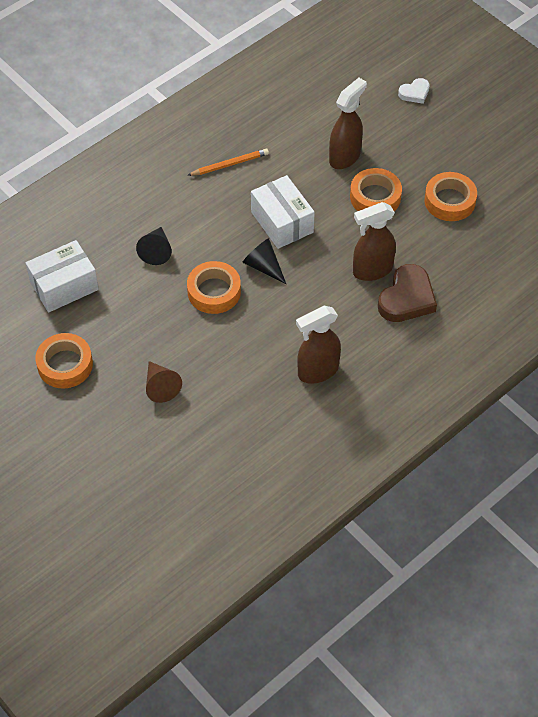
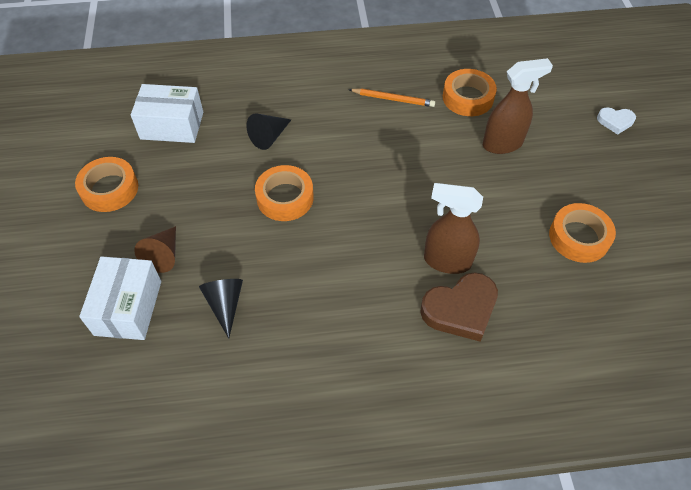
camera: 35 degrees right, 0 degrees up
(263, 266) = (347, 200): black cone -> black cone (225, 304)
(282, 222) = (397, 170): white box -> white box (128, 307)
(317, 371) = (312, 329): brown spray bottle -> none
(375, 197) = (504, 194): orange tape -> orange tape (468, 97)

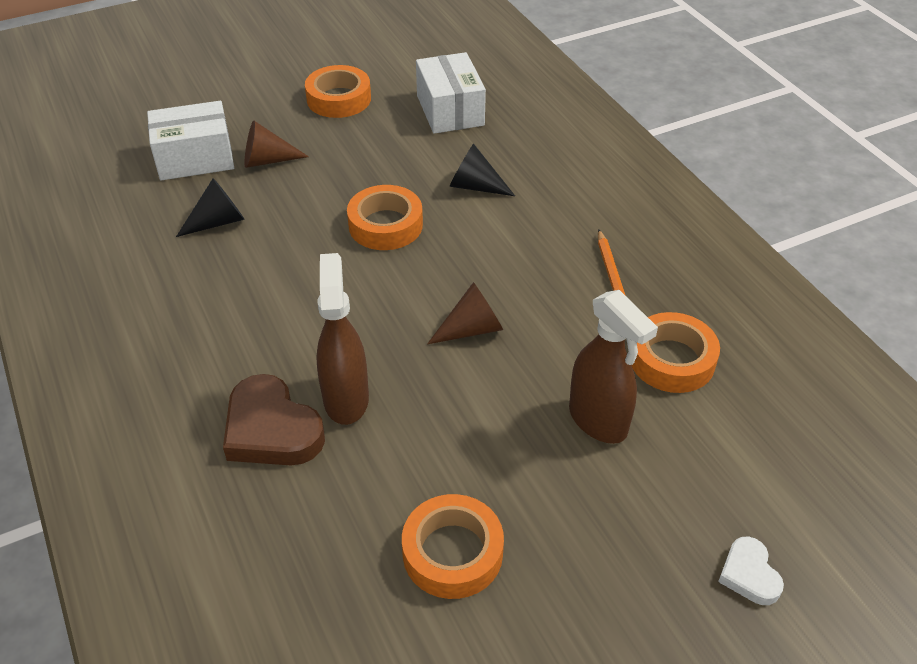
camera: 70 degrees right, 10 degrees down
(409, 179) = (471, 329): none -> brown cone

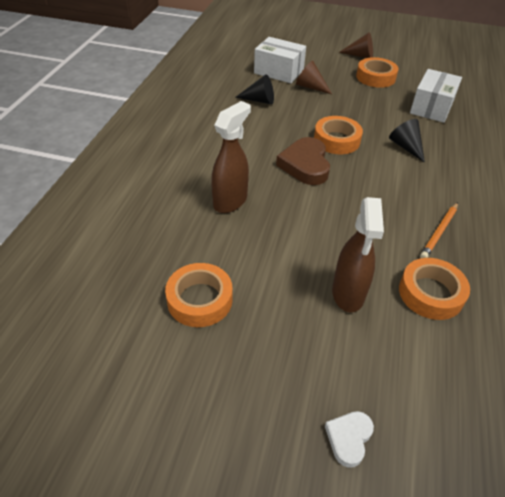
camera: 40 degrees right, 0 degrees up
(271, 429) = (184, 193): brown heart -> brown heart (305, 165)
(471, 329) = (327, 209): brown cone -> brown cone (360, 56)

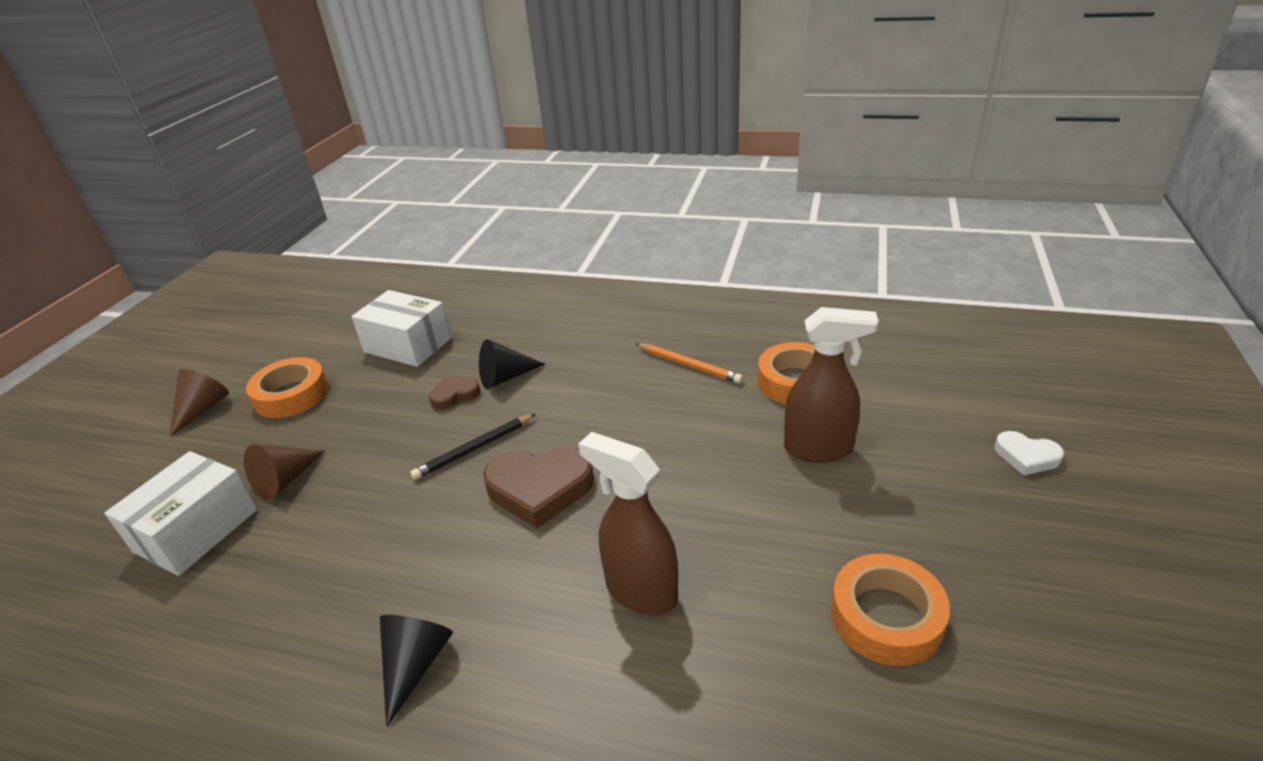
camera: 85 degrees left, 10 degrees down
(259, 100) = (303, 561): black cone -> black cone (415, 665)
(336, 140) = (474, 449): orange tape -> black pencil
(384, 129) = (454, 395): none -> brown heart

